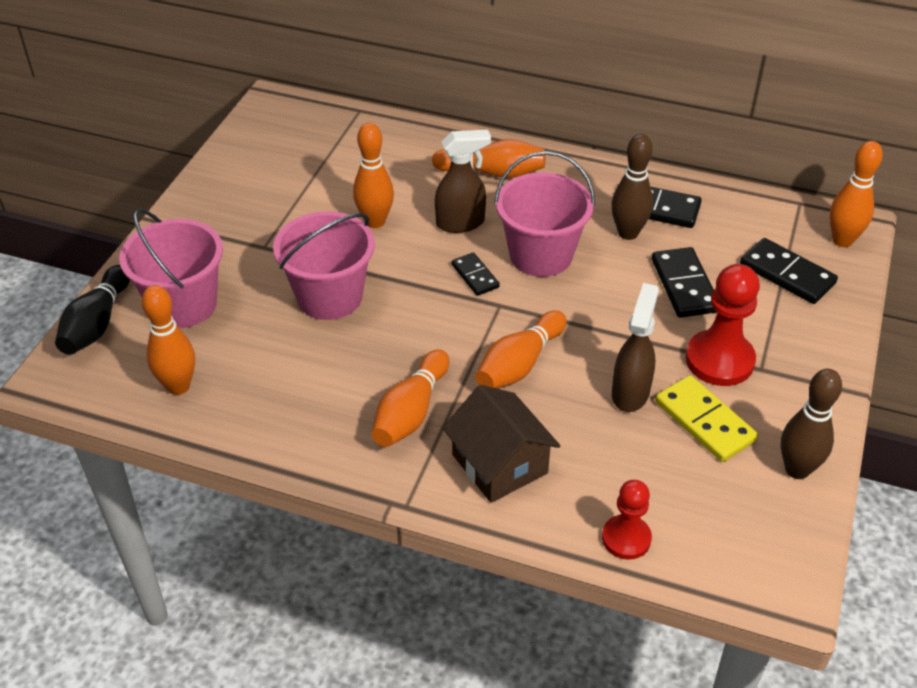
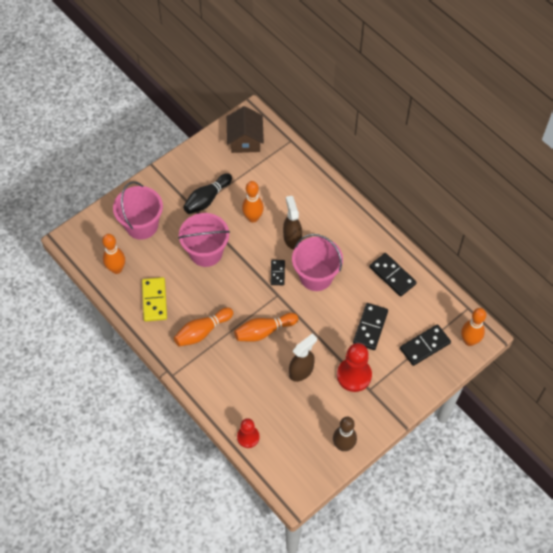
camera: 30 degrees right, 15 degrees up
(97, 323) = (101, 218): black bowling pin -> black bowling pin (207, 199)
(461, 223) = (292, 238): brown spray bottle -> brown spray bottle turned 120 degrees counterclockwise
(493, 172) = (329, 214): orange bowling pin -> none
(499, 464) = (222, 376): brown house -> brown house (245, 140)
(628, 233) = (367, 284): brown bowling pin -> none
(704, 421) = (322, 402): yellow domino -> yellow domino (154, 300)
(787, 274) = (425, 346): black domino -> black domino turned 75 degrees clockwise

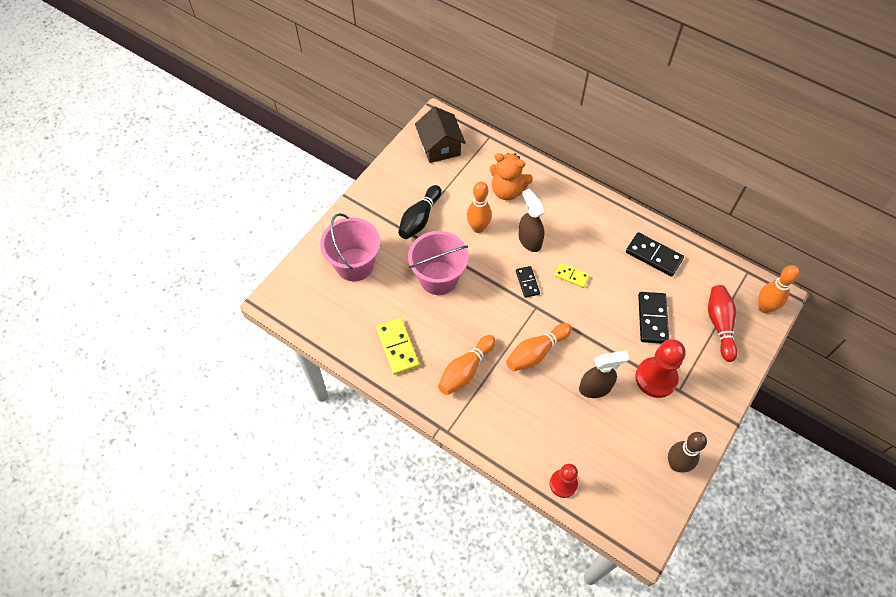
camera: 15 degrees left, 0 degrees up
(116, 269) = (341, 321): orange bowling pin -> none
(289, 191) = (507, 191): none -> orange teddy bear
(301, 371) = (595, 388): brown spray bottle -> brown spray bottle turned 45 degrees clockwise
(316, 276) = (571, 276): pink bucket -> yellow domino
(425, 346) = (719, 325): black domino -> red bowling pin

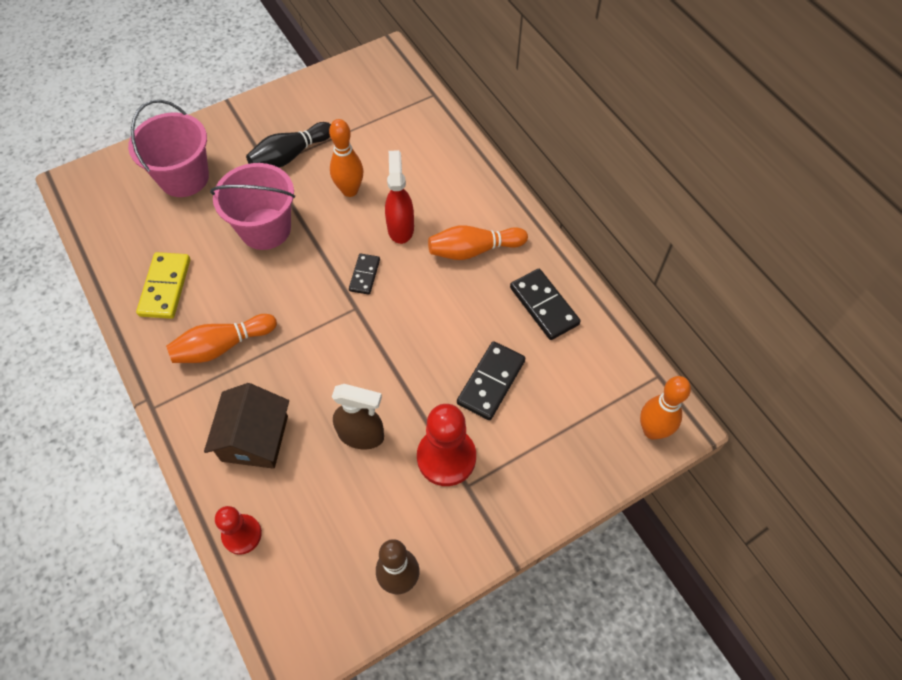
camera: 25 degrees right, 0 degrees up
(440, 146) = (368, 85): brown house -> brown house (255, 438)
(507, 191) = (413, 162): orange teddy bear -> none
(529, 240) = (400, 227): brown spray bottle -> red spray bottle
(536, 352) = (319, 361): orange bowling pin -> orange bowling pin (473, 250)
(571, 276) = (423, 289): yellow domino -> none
(719, 325) = (575, 427): red bowling pin -> none

